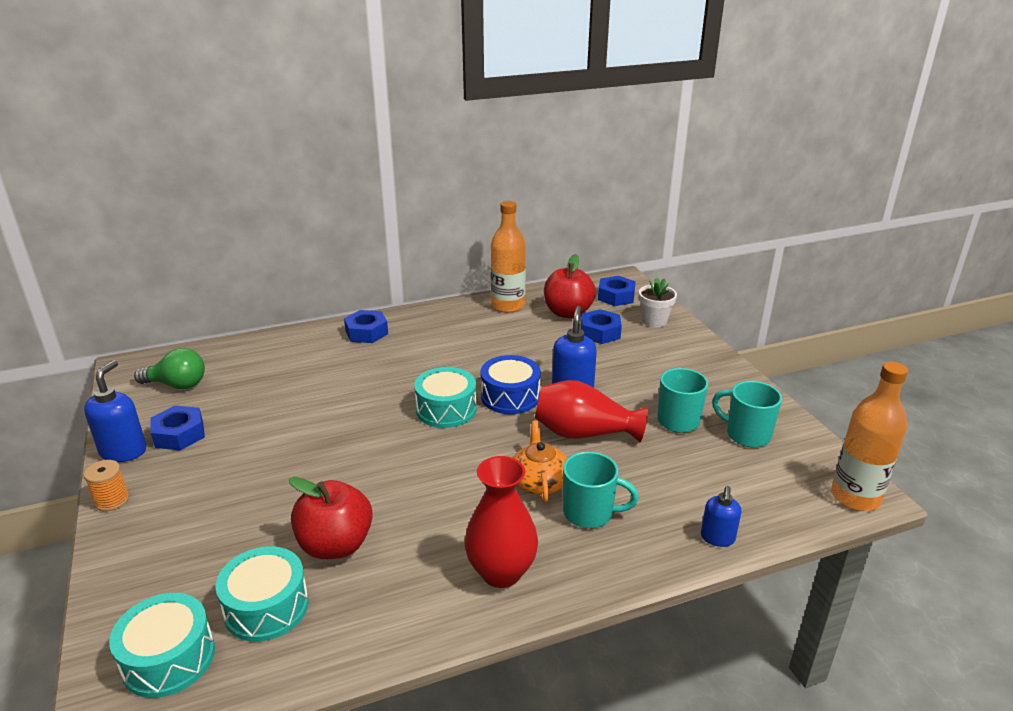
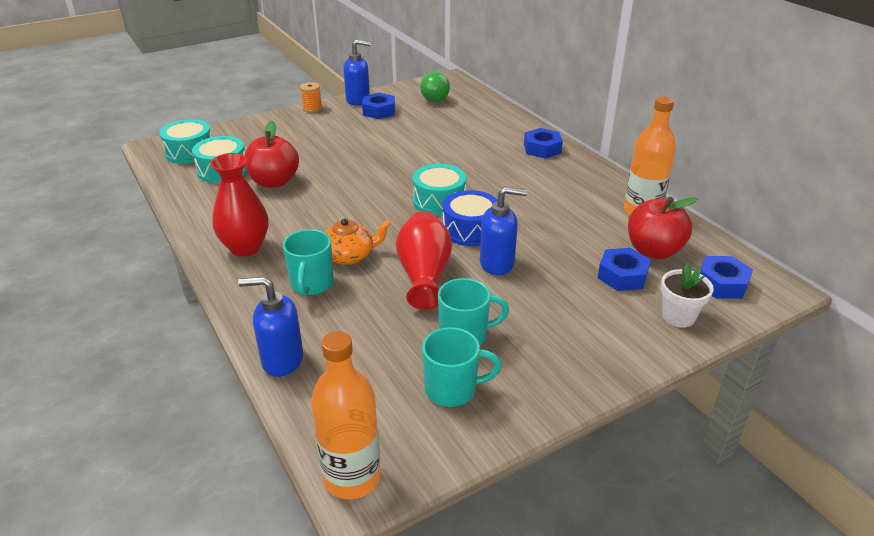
camera: 80 degrees right, 5 degrees up
(717, 538) = (282, 360): blue soap dispenser -> blue soap dispenser, size x1.57
(746, 434) = (452, 389): turquoise mug -> turquoise mug turned 60 degrees clockwise

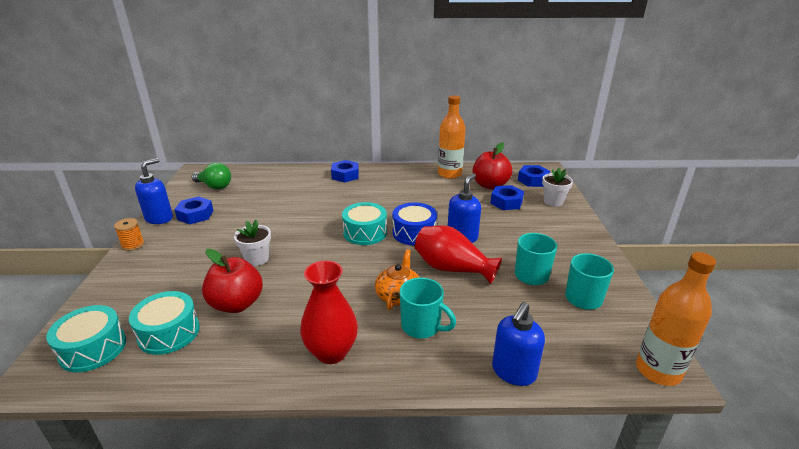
camera: 60 degrees left, 5 degrees down
(341, 164) = (257, 259): none -> white flower pot

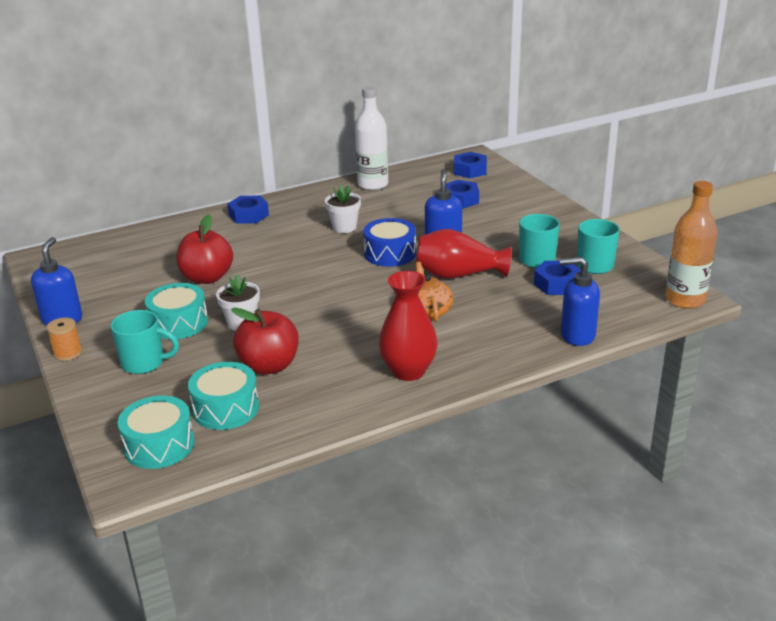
camera: 25 degrees left, 0 degrees up
(195, 215) = (107, 303): blue nut -> blue nut (557, 284)
(214, 186) = (89, 268): green light bulb -> none
(365, 232) = (336, 267): turquoise drum -> turquoise drum (179, 323)
(422, 327) = (472, 328): turquoise mug -> turquoise mug (144, 363)
(449, 174) = (373, 185): orange bottle -> white bottle
(490, 185) = (428, 186): red apple -> red apple (207, 278)
(513, 372) = (577, 335): blue soap dispenser -> blue soap dispenser turned 90 degrees clockwise
(553, 201) = (507, 187): white flower pot -> white flower pot (344, 227)

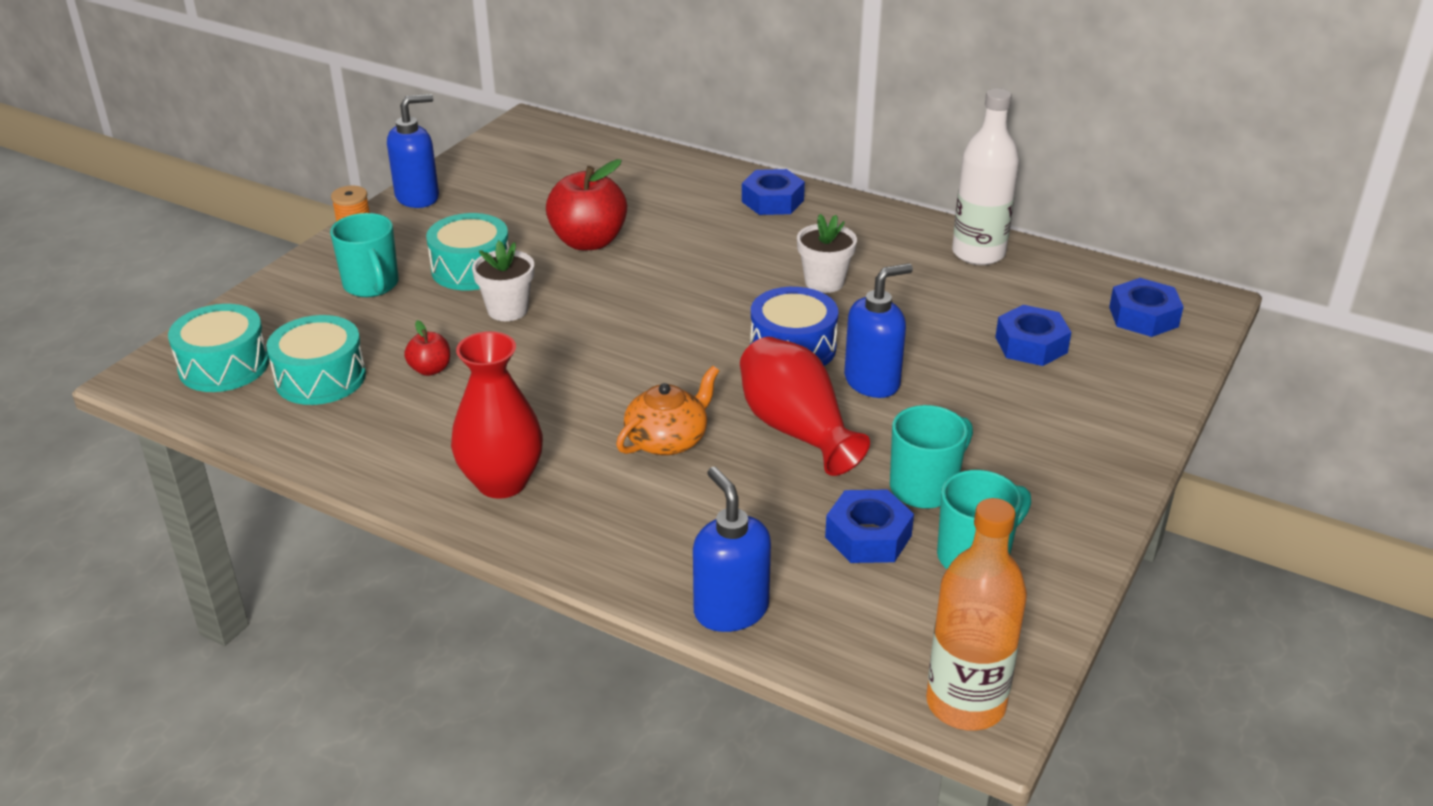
camera: 55 degrees right, 5 degrees up
(269, 366) = (430, 369): red apple -> red apple, size x0.49

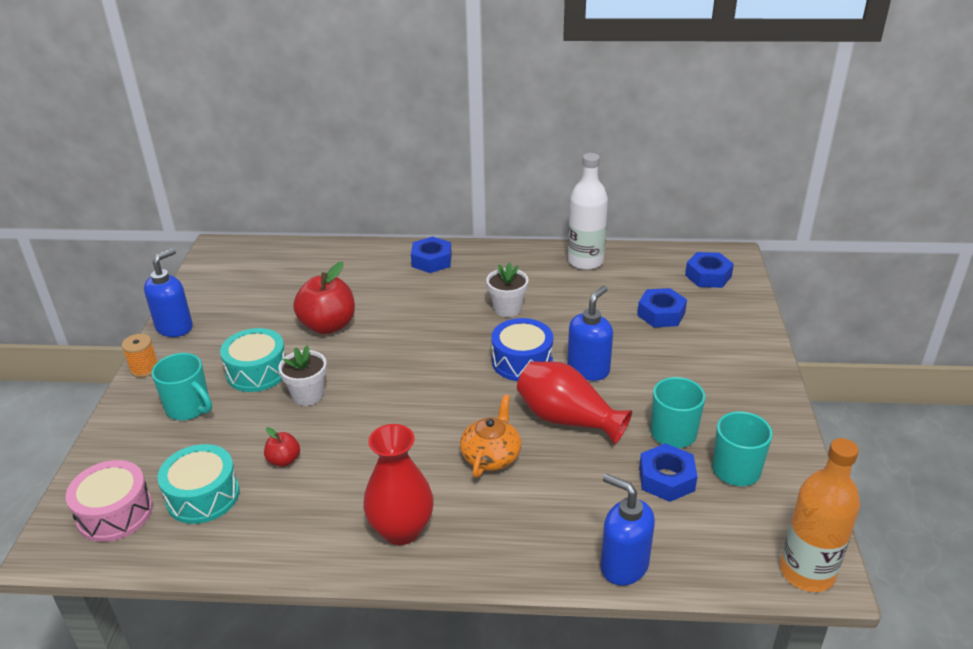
camera: 25 degrees left, 0 degrees up
(224, 366) = (115, 513): turquoise drum -> pink drum

